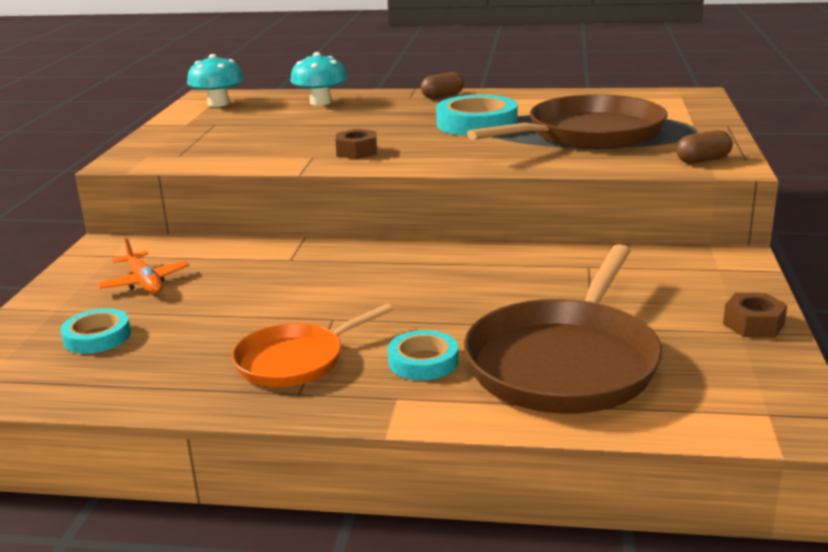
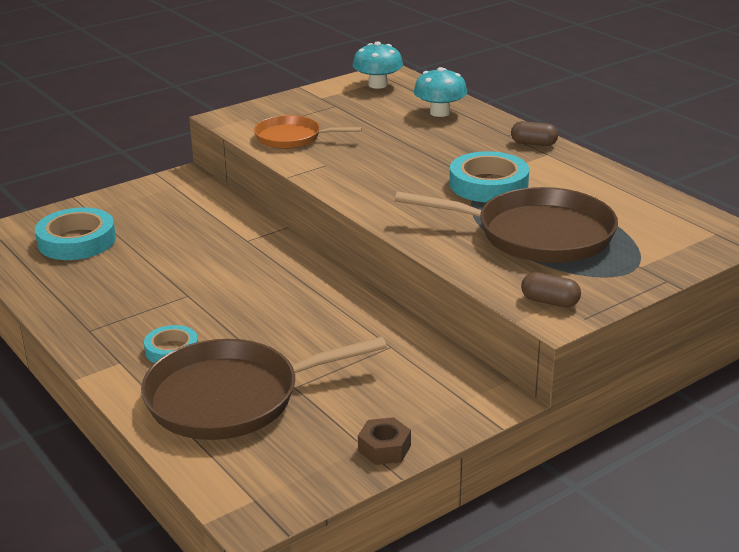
camera: 45 degrees right, 5 degrees up
(97, 337) = (77, 241): turquoise tape -> turquoise tape, size x1.69
(144, 282) = (155, 215): orange plane -> none
(295, 361) = (122, 310): orange pan -> orange pan (292, 138)
(357, 151) = (357, 173): brown nut -> none

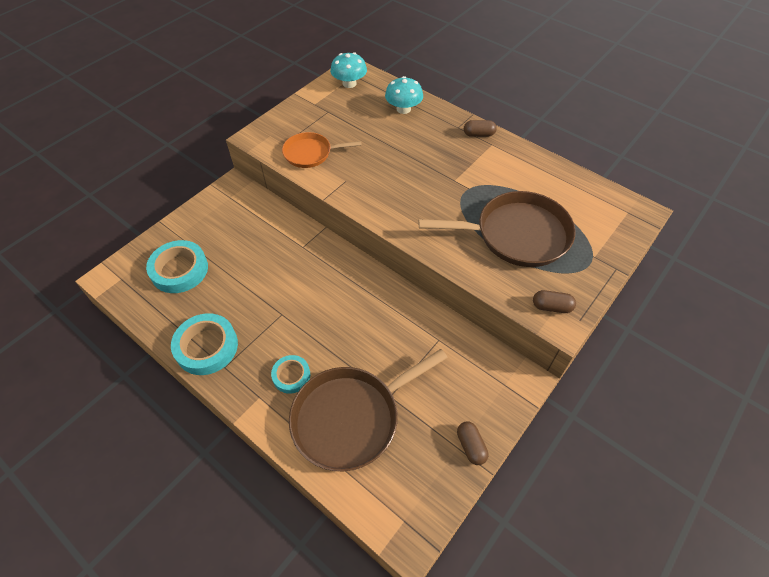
camera: 15 degrees left, 25 degrees up
(384, 448) = (471, 446): brown nut -> brown capsule
(488, 184) = (465, 184): turquoise tape -> turquoise tape (206, 347)

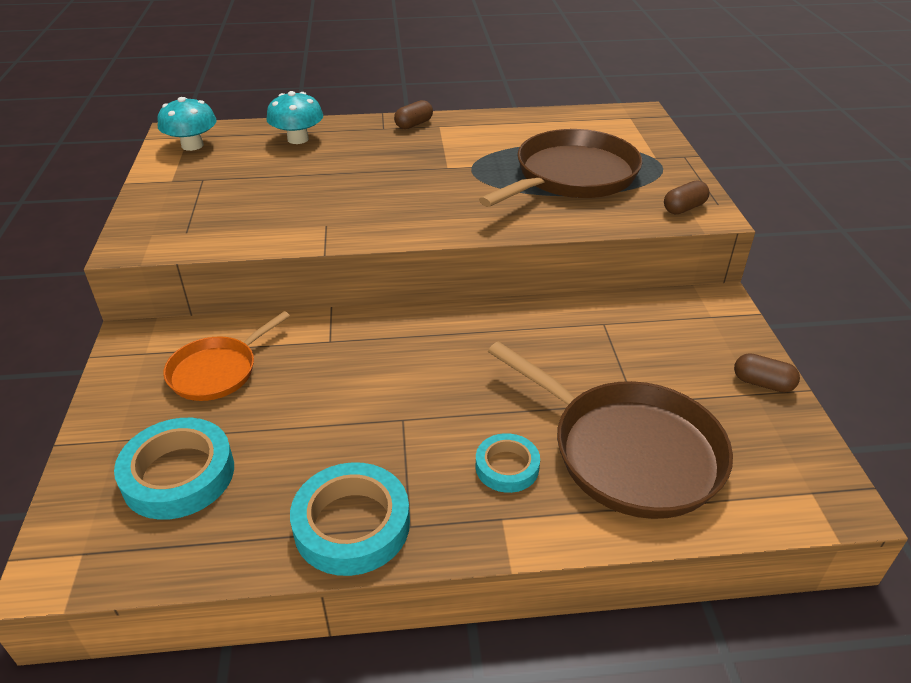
camera: 45 degrees left, 15 degrees down
(310, 153) = (239, 224): orange pan -> orange pan (217, 371)
(350, 418) = (629, 452): brown pan -> brown pan turned 60 degrees counterclockwise

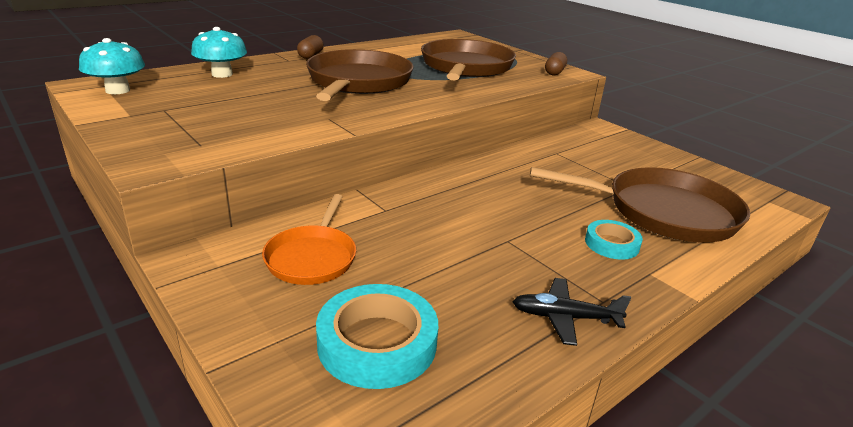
camera: 35 degrees left, 10 degrees down
(352, 525) = (565, 317): turquoise tape -> black plane
(416, 177) = (358, 82): none -> brown pan
(762, 383) = (676, 159): brown capsule -> none

